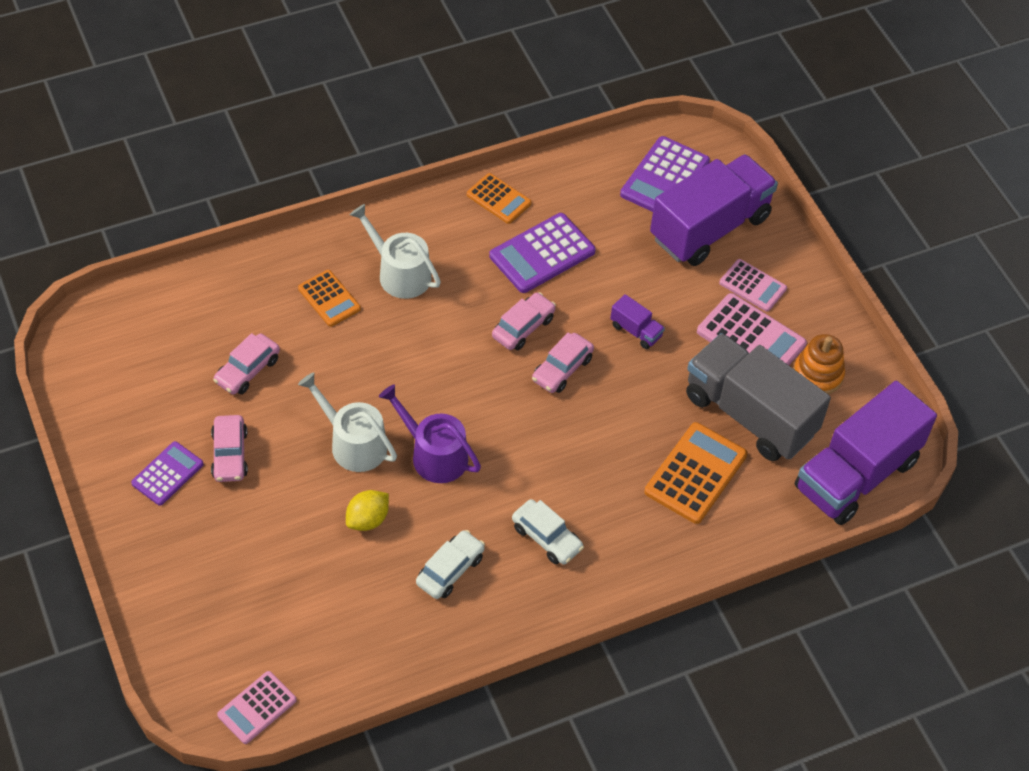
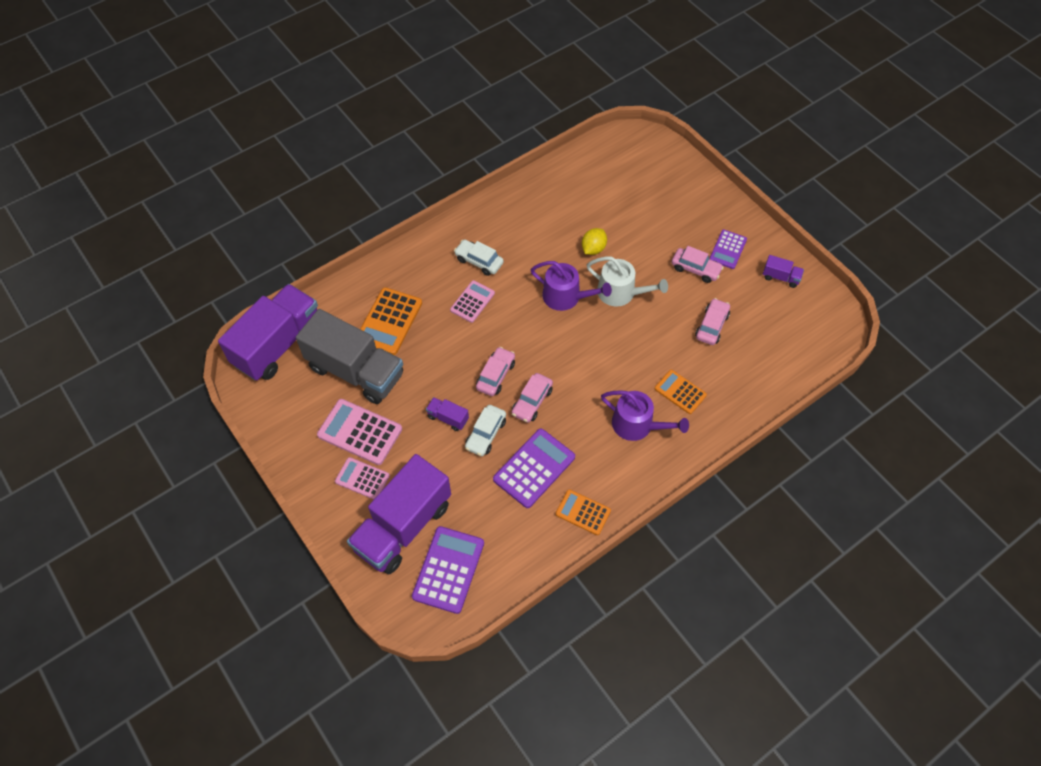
camera: 170 degrees right, 5 degrees up
(115, 416) = (780, 277): none -> purple truck
(230, 454) = (695, 269): pink car -> pink car turned 135 degrees clockwise
(257, 708) = (615, 143): pink calculator -> pink calculator (472, 302)
(399, 273) = (637, 425): white watering can -> purple watering can
(450, 570) = (533, 231): white car -> white car (486, 434)
(818, 374) = (307, 413): orange stacking toy -> none

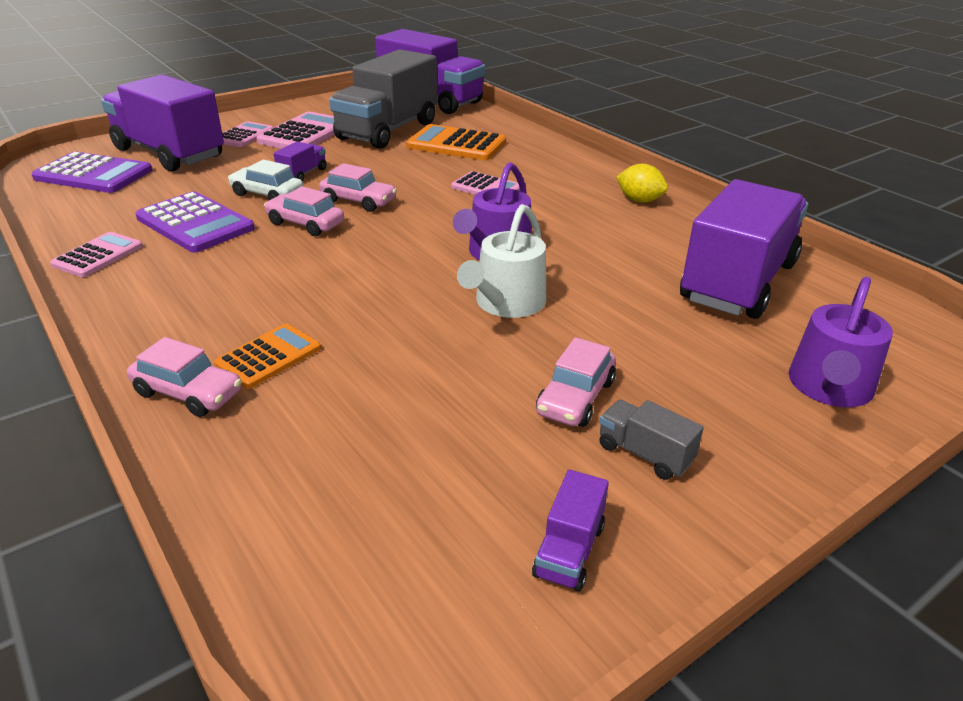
camera: 90 degrees right, 25 degrees down
(479, 261) = (559, 192): white car -> none
(583, 512) = (98, 255): orange calculator -> pink calculator
(590, 193) = (738, 282): none -> purple truck
(593, 249) = (604, 280): yellow lemon -> yellow lemon (639, 200)
(637, 425) = (221, 307): purple watering can -> purple watering can (829, 388)
(711, 326) = (419, 409): pink car -> pink car (188, 393)
(728, 249) = (644, 454): purple calculator -> grey truck

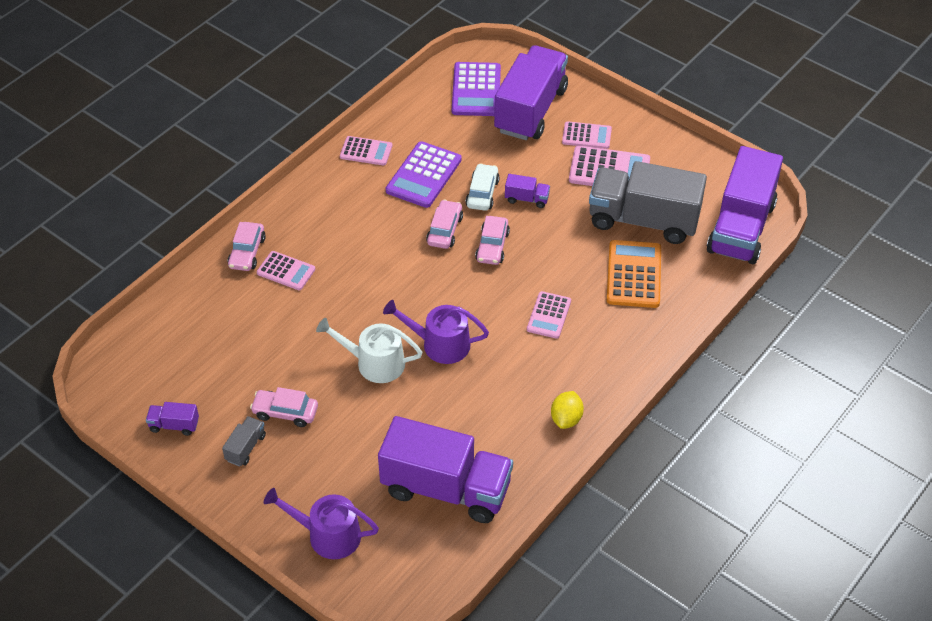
camera: 75 degrees right, 15 degrees up
(269, 356) = (286, 271): orange calculator -> pink calculator

